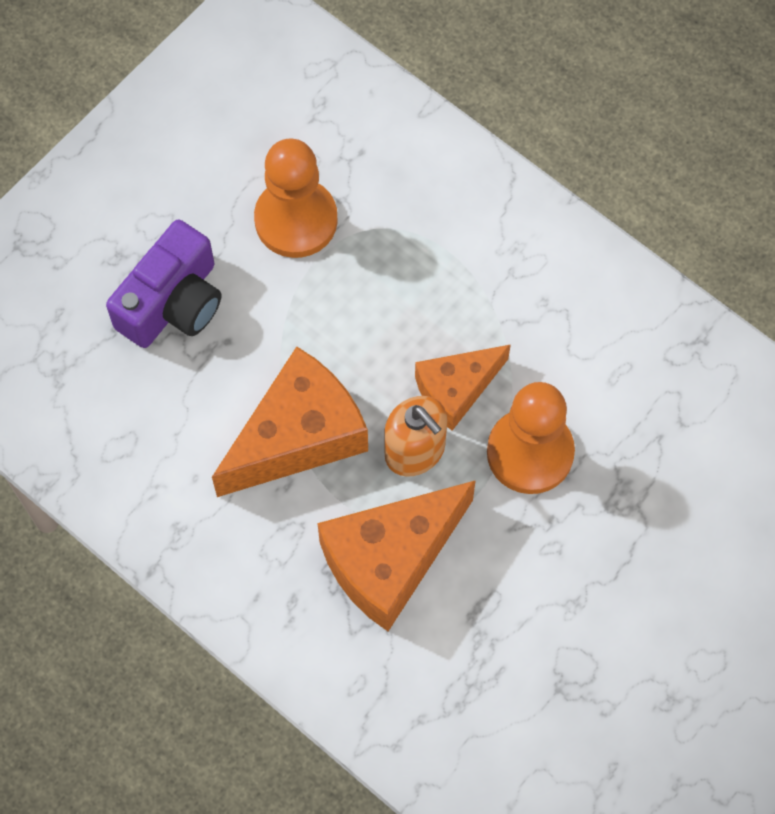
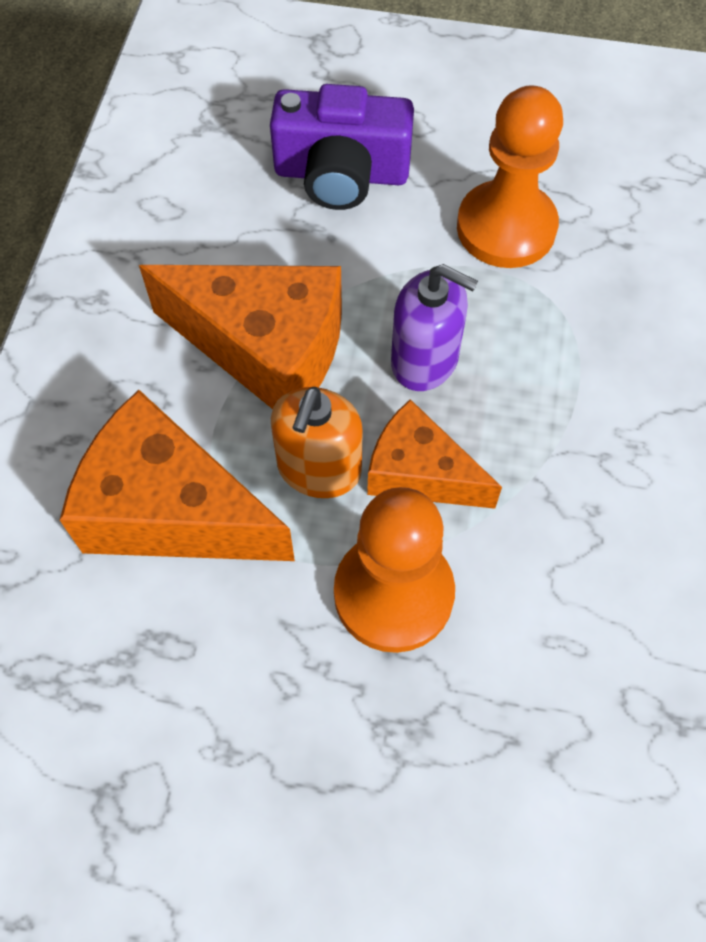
camera: 60 degrees right, 5 degrees down
(372, 337) = (425, 360): none -> purple soap dispenser

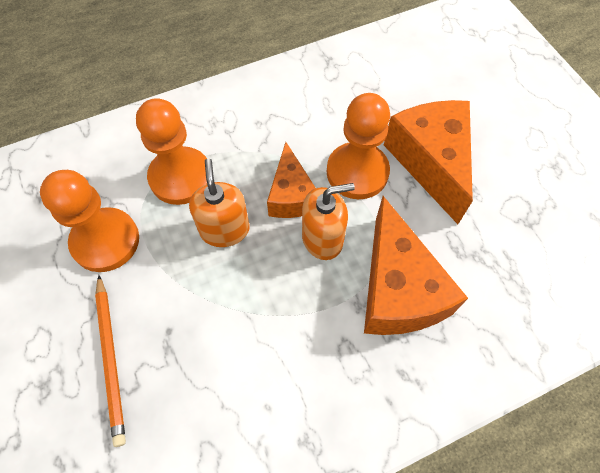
camera: 125 degrees left, 0 degrees up
(265, 349) = (273, 312): orange cheese -> orange cheese (431, 162)
(341, 174) = (111, 359): purple camera -> orange pencil
(425, 360) = (225, 230): purple soap dispenser -> orange soap dispenser
(553, 352) = (180, 177): none -> orange pawn

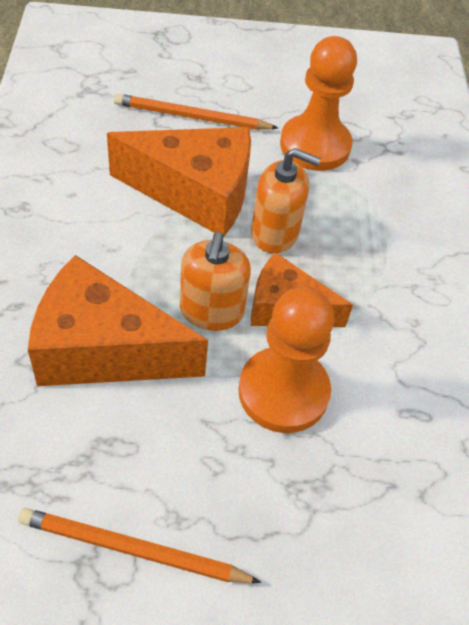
camera: 110 degrees right, 10 degrees down
(180, 177) = (364, 222): orange pawn -> none
(431, 162) = (252, 492): orange cheese -> orange cheese (196, 193)
(504, 203) = (133, 549): none -> orange pencil

